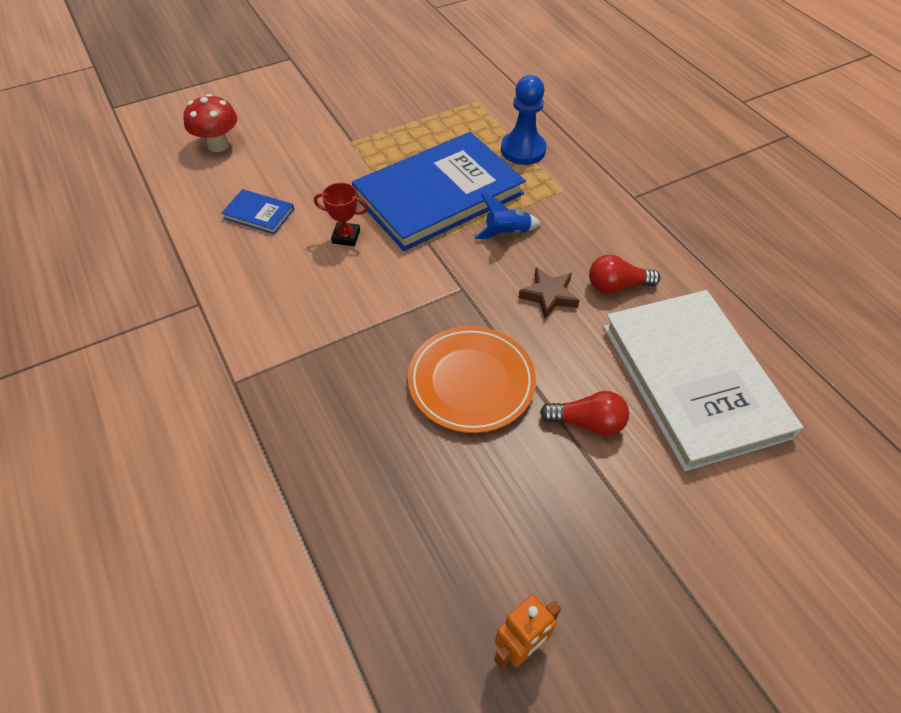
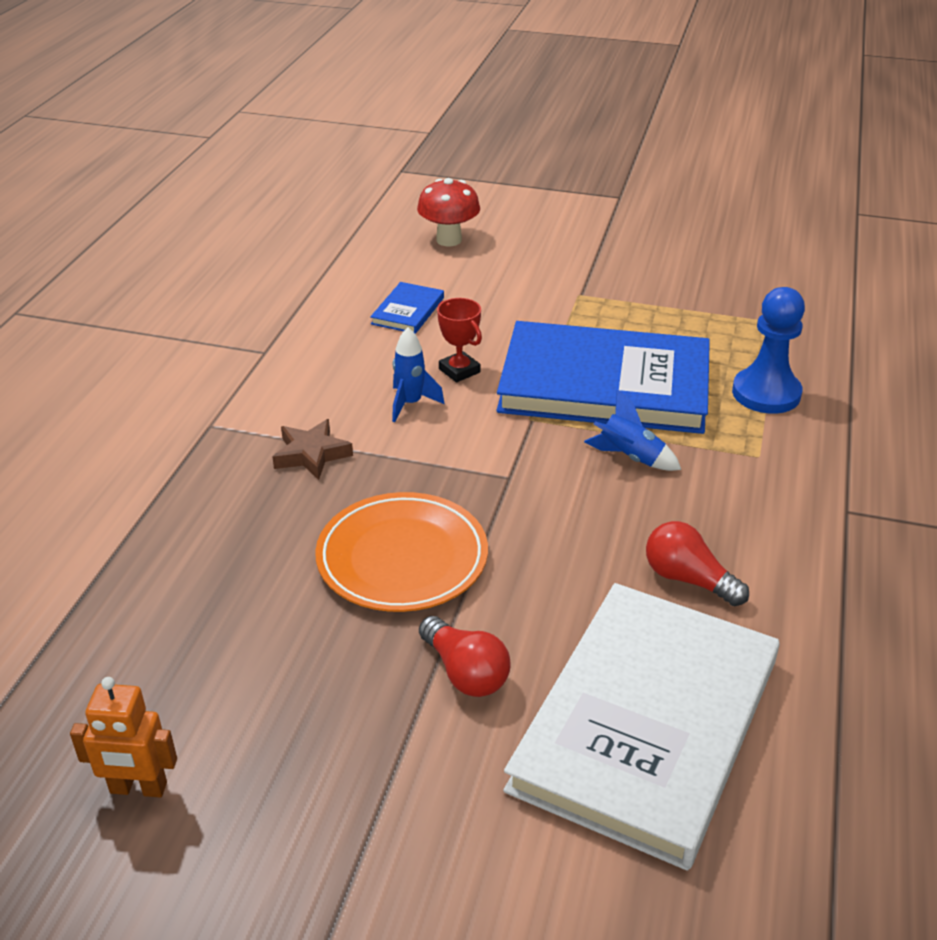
camera: 45 degrees right, 15 degrees down
(259, 214) = (408, 311): blue book -> blue book turned 45 degrees clockwise
(346, 278) = (410, 404): none -> blue rocket
(549, 295) = (593, 539): brown star -> brown star (311, 454)

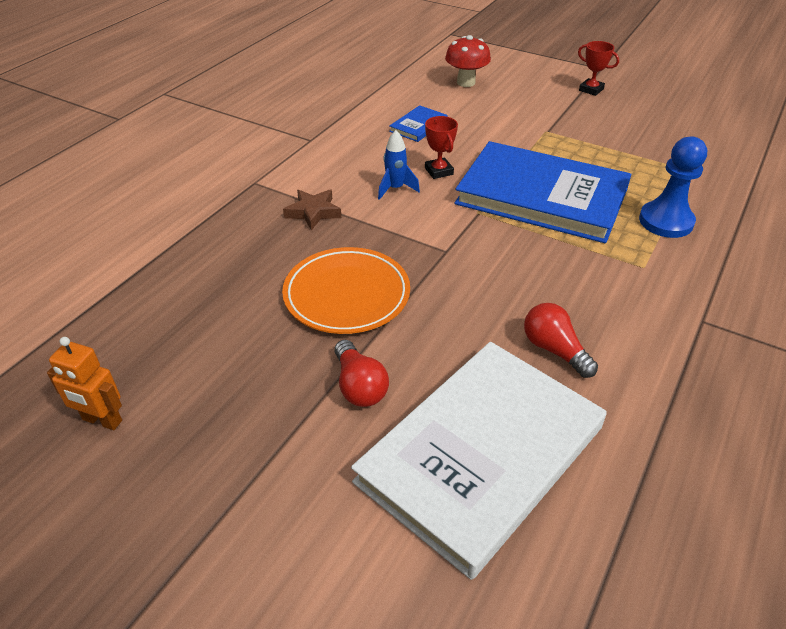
camera: 15 degrees right, 5 degrees up
(617, 229) = (591, 90): none -> red trophy
(630, 458) = (542, 252): blue rocket -> none

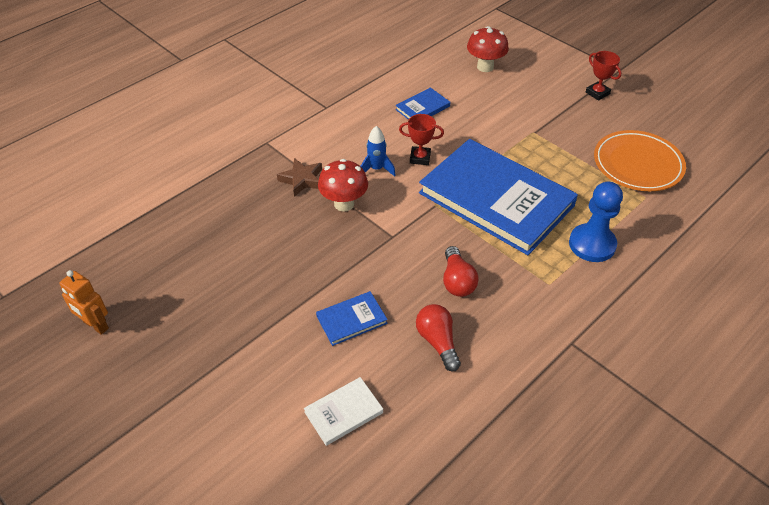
camera: 15 degrees right, 5 degrees up
(347, 295) = (299, 260): orange plate -> orange plate (637, 164)
(359, 386) = (278, 339): red light bulb -> red light bulb (457, 281)
(374, 228) = (344, 204): none -> red mushroom
(439, 171) = (420, 158): red trophy -> red trophy turned 75 degrees counterclockwise
(440, 346) = (351, 320): none -> blue book
(481, 454) = (344, 412): white book -> white book, size x0.40

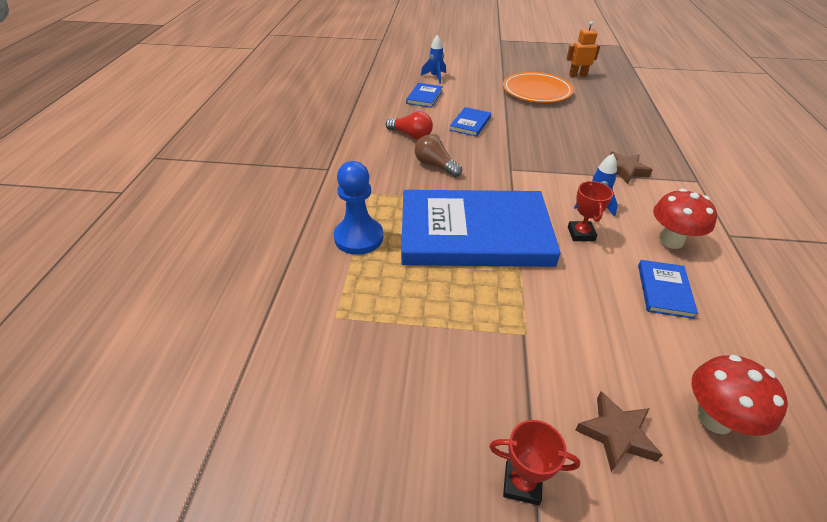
camera: 140 degrees right, 5 degrees down
(272, 458) = (435, 77): none -> blue rocket
(344, 204) = (572, 171): red mushroom -> red mushroom (671, 241)
(344, 412) = (424, 97): white book -> blue book
(420, 158) = (581, 234): red trophy -> red trophy turned 60 degrees counterclockwise
(457, 281) = (435, 166): red light bulb -> brown light bulb
(537, 84) = (616, 434): none -> brown star
(637, 164) = (370, 361): orange plate -> orange plate (536, 91)

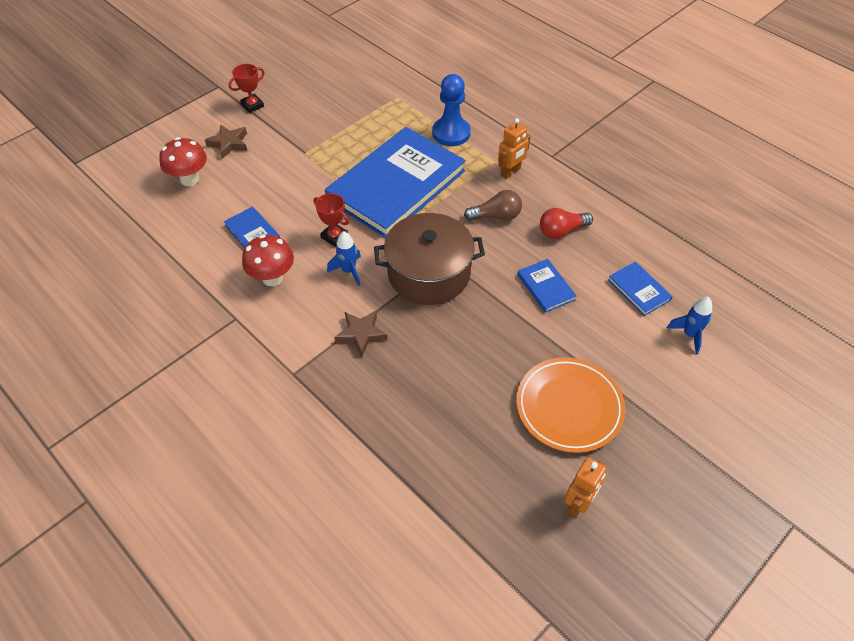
camera: 130 degrees right, 10 degrees up
(374, 180) = (510, 172): none -> orange robot
(533, 169) = (429, 273): none -> brown pot

